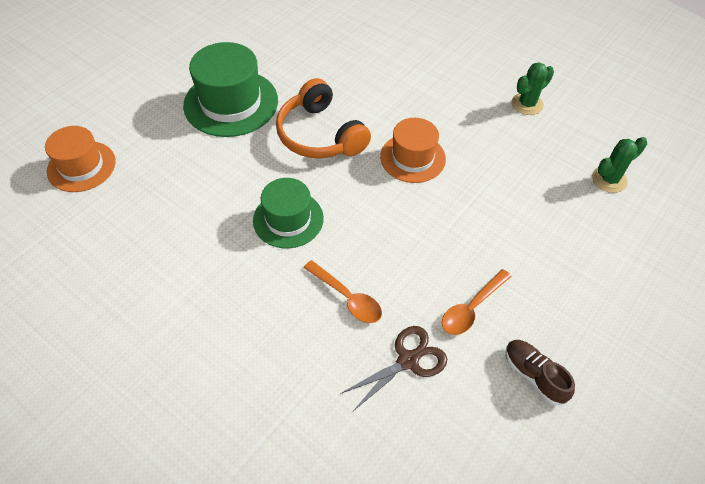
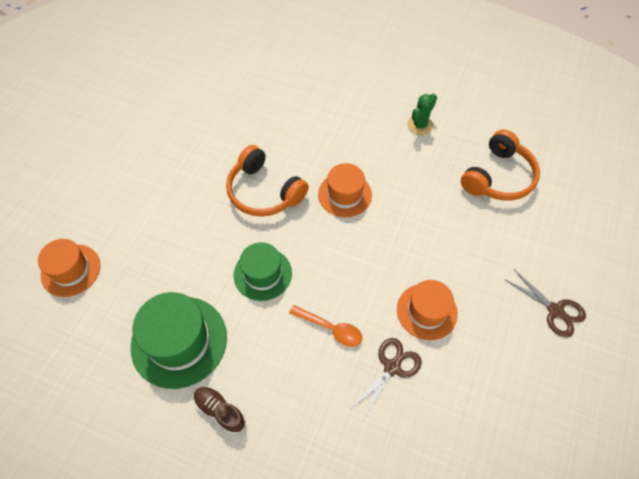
camera: 15 degrees left, 5 degrees up
(231, 103) = (179, 180): green hat -> green hat (179, 341)
(472, 308) = (426, 311): orange spoon -> orange hat
(534, 375) = (486, 353): brown shoe -> brown shoe (220, 411)
(609, 179) = (498, 177): green cactus -> orange headphones
(641, 349) = (555, 310): none -> brown scissors

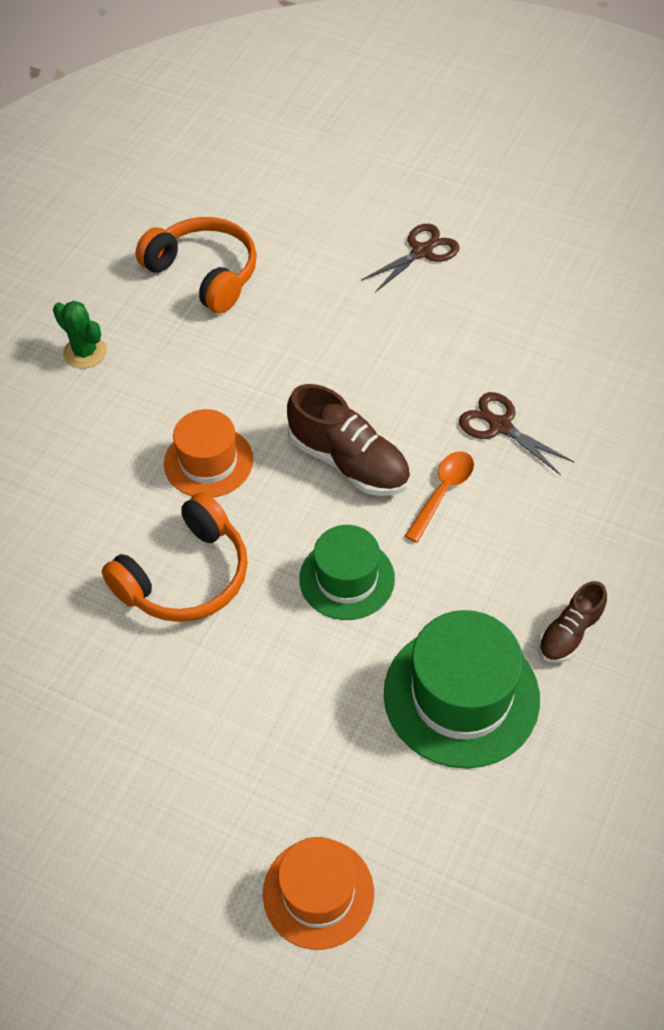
camera: 85 degrees left, 5 degrees down
(351, 270) = (349, 462): none -> brown shoe
(426, 311) = (418, 380): orange hat -> none

